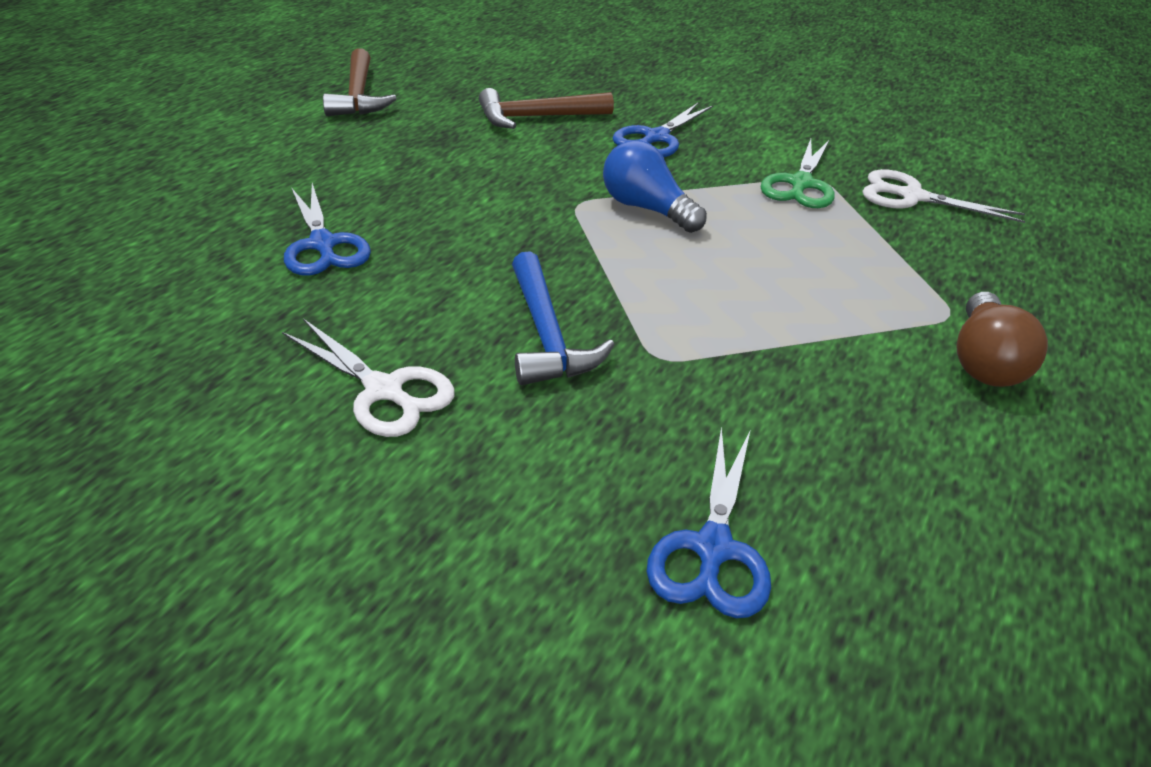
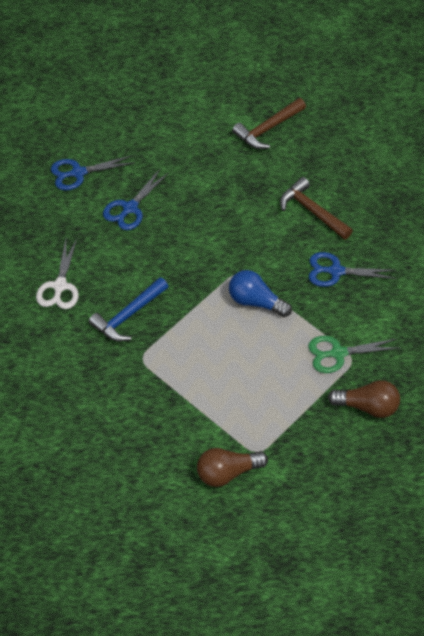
camera: 60 degrees right, 15 degrees up
(647, 209) = (256, 302): blue light bulb -> blue light bulb turned 75 degrees counterclockwise
(712, 548) = (51, 417): blue scissors -> blue scissors (78, 173)
(912, 196) = (367, 406): white scissors -> brown light bulb

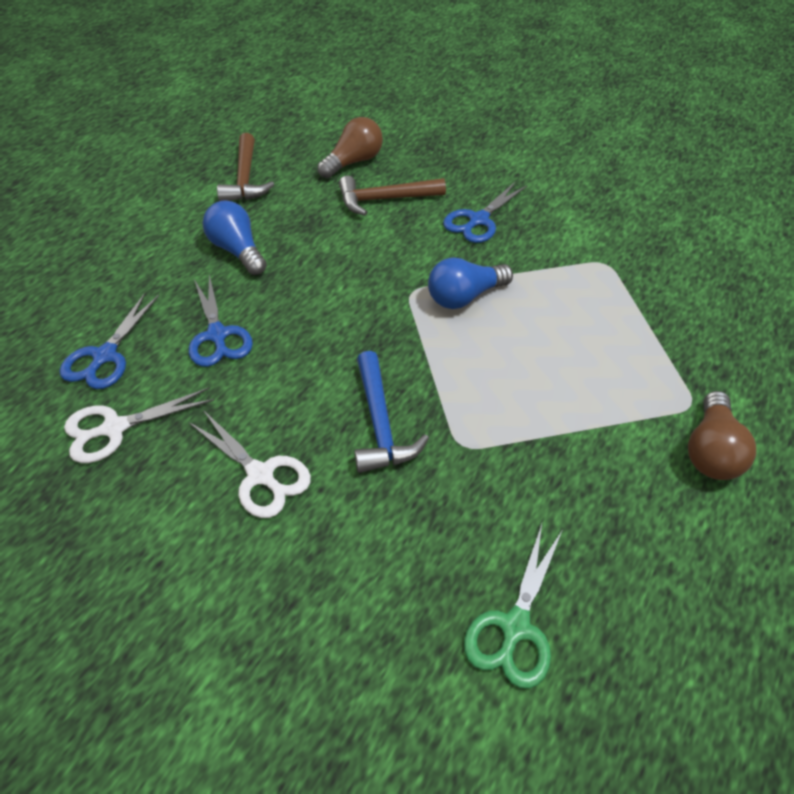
camera: 55 degrees left, 5 degrees down
(41, 211) = (114, 428): none -> white scissors
(200, 171) = (237, 251): none -> blue light bulb
(338, 353) = (590, 269): green scissors -> green scissors (515, 627)
(367, 406) = (679, 282): brown light bulb -> brown light bulb (353, 162)

